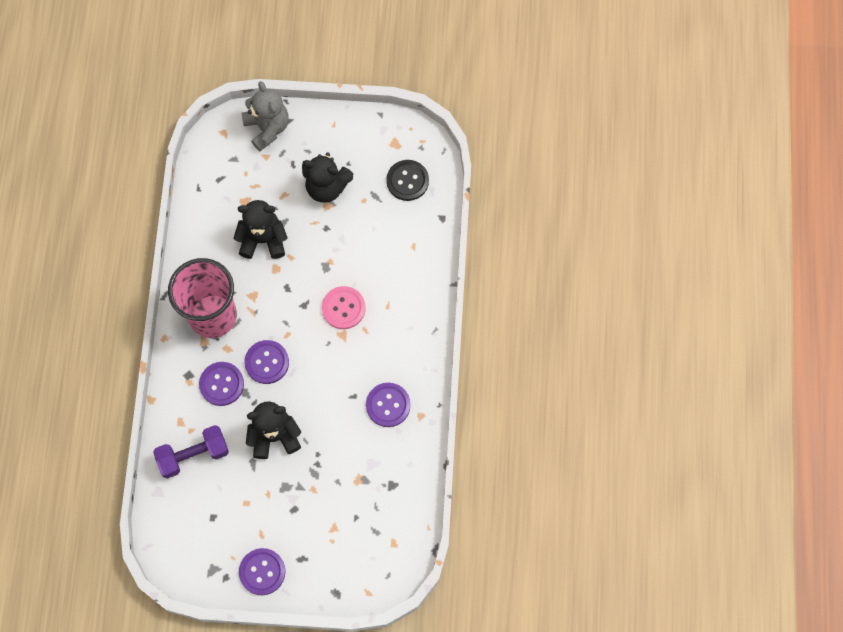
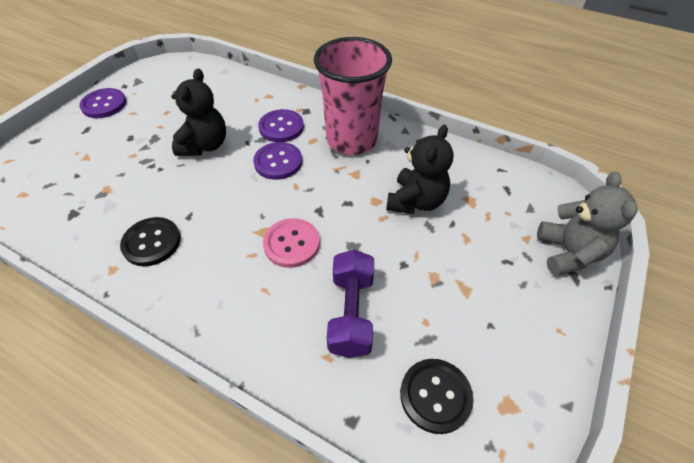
camera: 115 degrees right, 20 degrees down
(193, 455) = (234, 95): purple dumbbell -> purple dumbbell (351, 313)
(267, 128) = (568, 253): grey teddy bear -> grey teddy bear turned 90 degrees counterclockwise
(326, 187) = (462, 286): black teddy bear -> none
(388, 405) = (152, 242): purple button -> black button

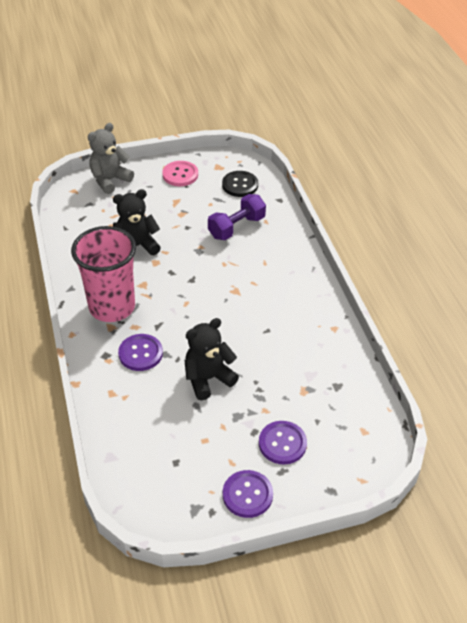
camera: 135 degrees left, 5 degrees down
(152, 242) = (301, 328): black button -> none
(278, 162) = (176, 327): purple button -> purple button (282, 443)
(291, 244) = (227, 273): pink button -> pink button (180, 175)

